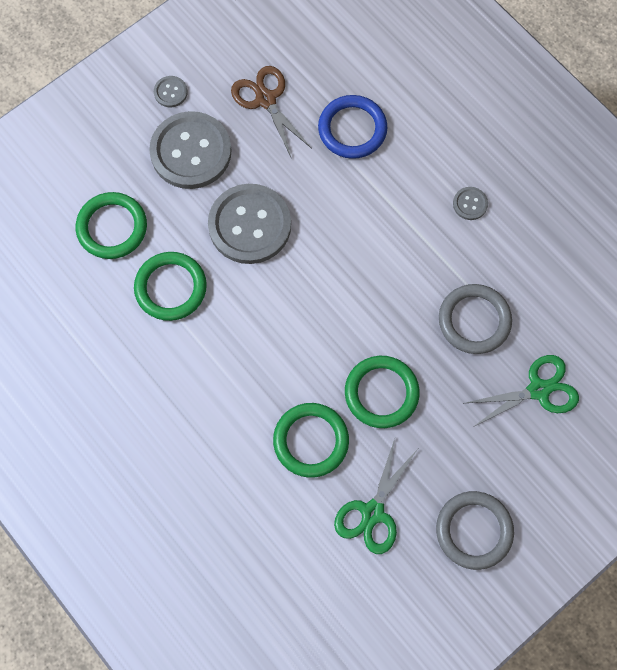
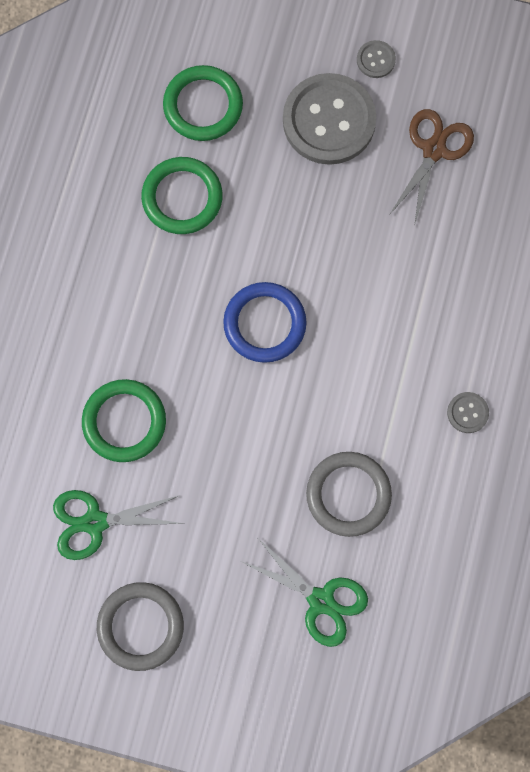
camera: 55 degrees right, 5 degrees up
(249, 225) = (294, 224): grey button -> none
(352, 129) = (463, 250): blue ring -> blue ring (264, 324)
(381, 393) = (214, 455): green ring -> none

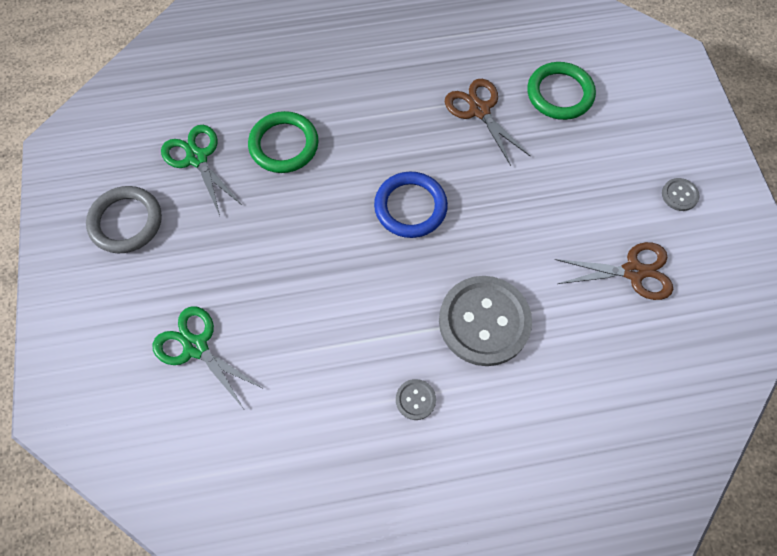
camera: 65 degrees right, 10 degrees down
(182, 197) = (479, 110): green ring -> brown scissors
(321, 600) = (196, 347): green scissors -> green scissors turned 120 degrees clockwise
(329, 120) = (605, 183): grey button -> grey button (484, 321)
(348, 494) = (296, 330): grey ring -> none

